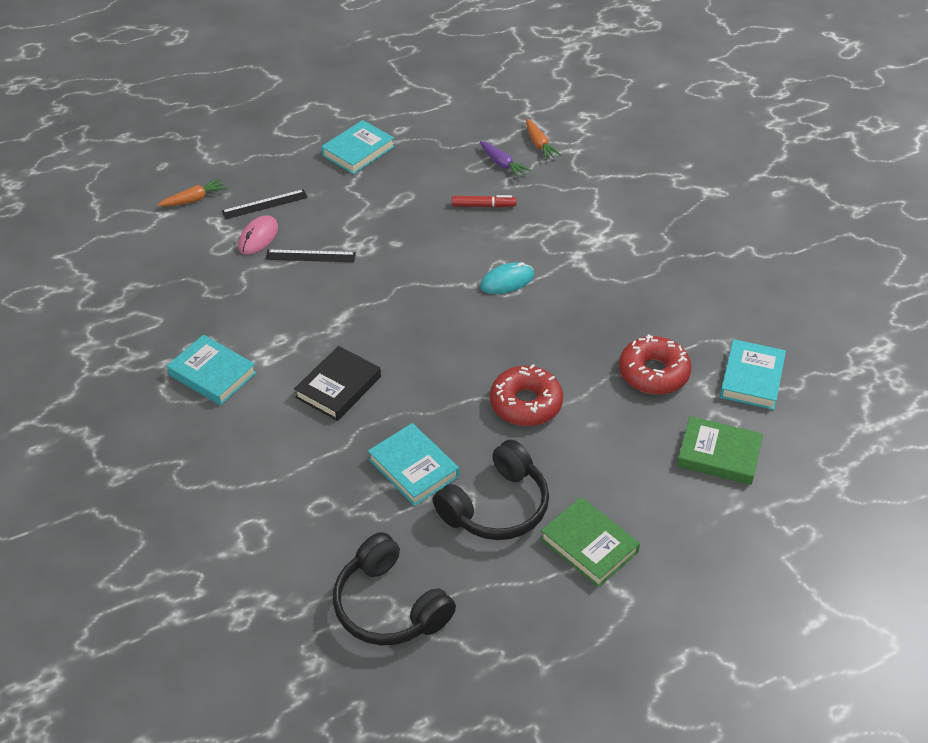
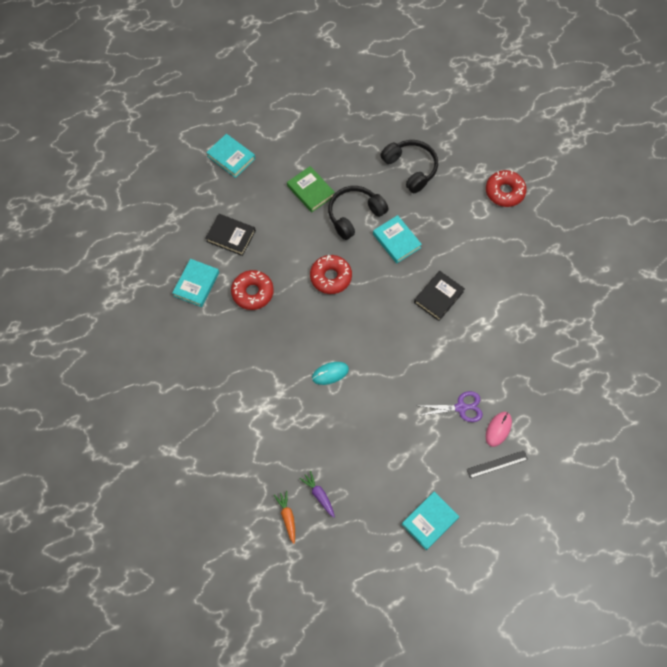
camera: 175 degrees left, 20 degrees up
(194, 199) = (549, 474): orange carrot -> none
(197, 572) = (504, 192): none -> red donut
(212, 374) = (514, 313): turquoise book -> turquoise book (231, 157)
(310, 256) = (461, 407): black ruler -> purple scissors
(483, 206) = (338, 449): red marker -> none
(718, 454) = (231, 236): green book -> black book

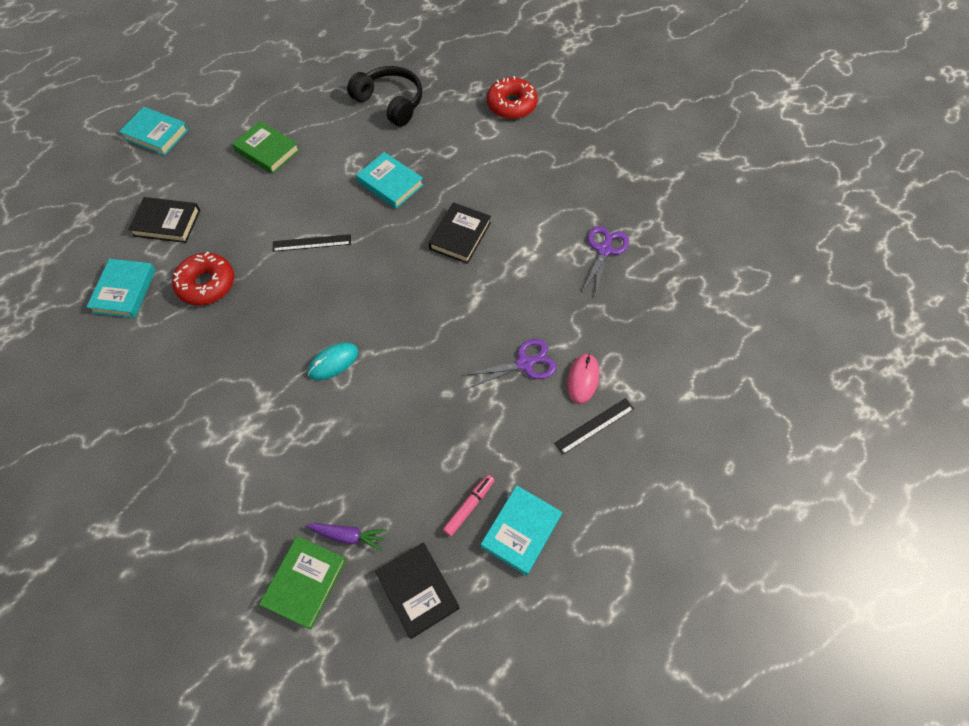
camera: 15 degrees left, 5 degrees down
(287, 517) = (305, 582): orange carrot -> green book
(319, 495) = (348, 536): purple carrot -> purple carrot turned 150 degrees clockwise
(331, 277) = (312, 243): red donut -> black ruler
(354, 215) = (330, 166): black headphones -> none
(355, 541) = (417, 591): none -> black book
(400, 496) = (469, 506): none -> pink marker
(542, 334) = (604, 250): none -> purple scissors

